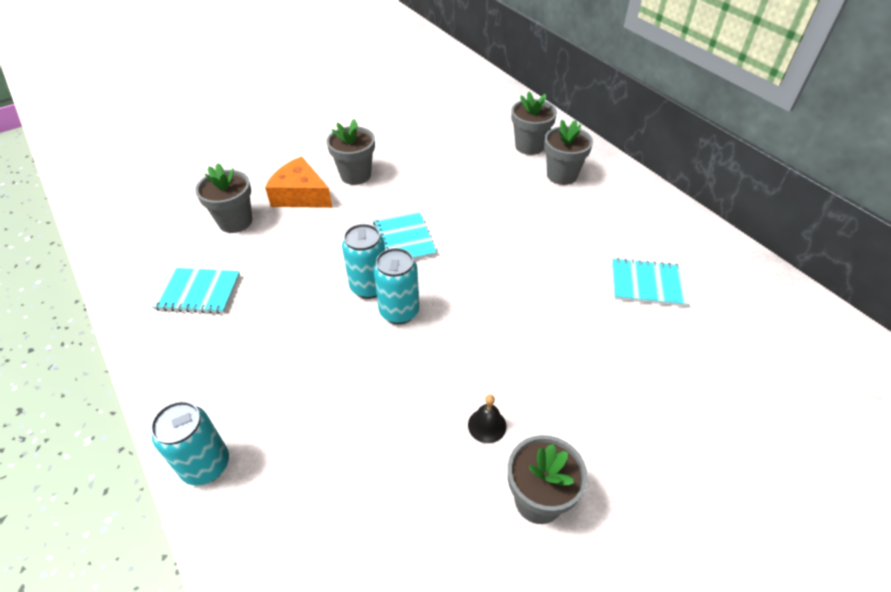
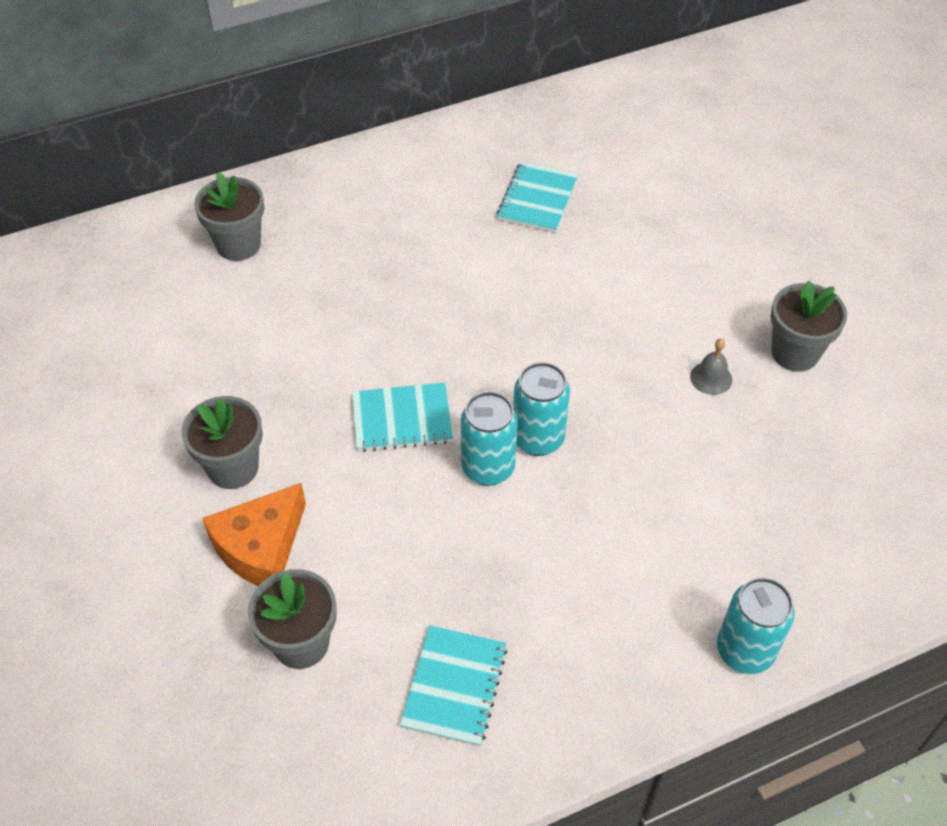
camera: 80 degrees left, 5 degrees up
(487, 425) = (711, 378): black bell -> grey bell
(562, 175) = (318, 225): grey flower pot -> none

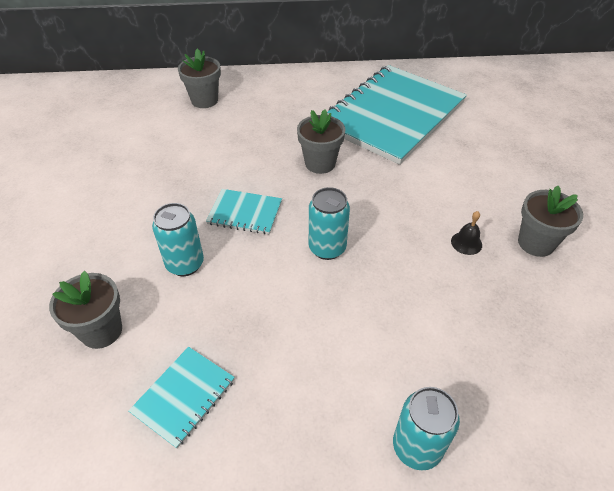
camera: 20 degrees right, 5 degrees down
(233, 468) = (128, 213): grey flower pot -> grey flower pot (320, 163)
(260, 547) = (114, 263): orange cheese -> none
(488, 468) = (284, 257): turquoise can -> turquoise can (185, 264)
(538, 199) = (392, 115): turquoise notebook -> turquoise notebook, size x2.39
(711, 378) = (466, 243): grey bell -> black bell

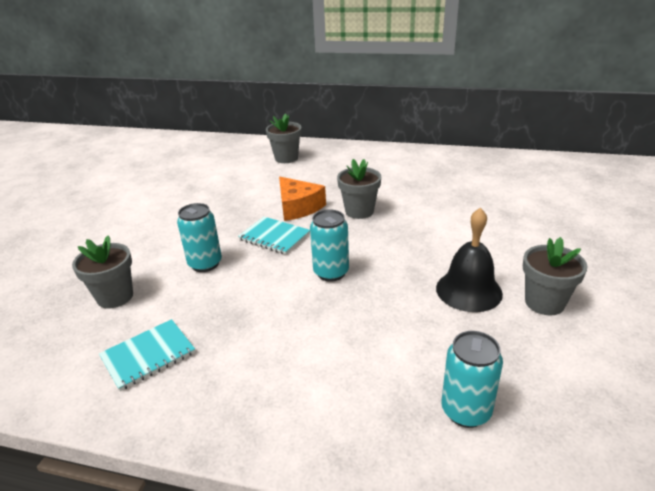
camera: 20 degrees right, 15 degrees down
(252, 168) = (298, 207): none -> orange cheese
(392, 115) = (446, 185): turquoise notebook -> none
(416, 447) = (329, 445): turquoise can -> turquoise can (466, 411)
(466, 243) = (468, 290): black bell -> black bell, size x2.06

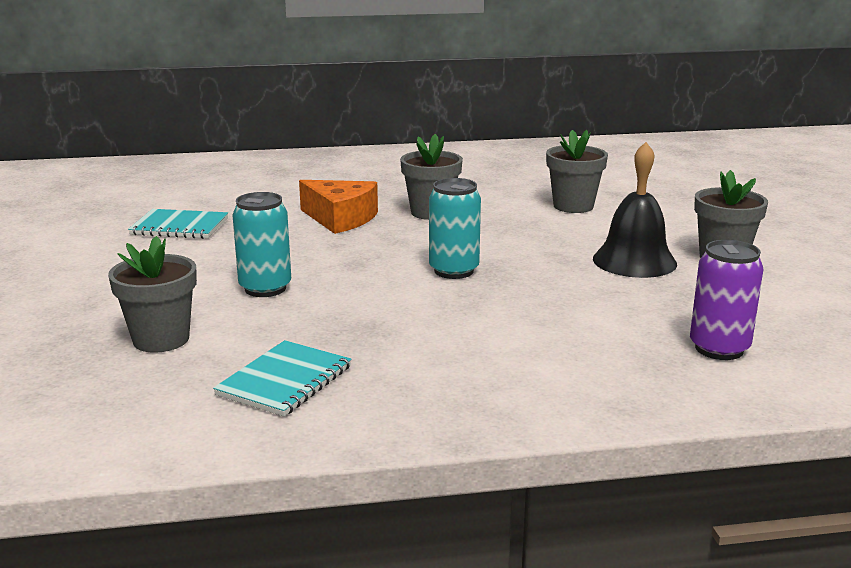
camera: 25 degrees left, 10 degrees down
(274, 237) = (338, 250): turquoise notebook -> turquoise notebook (179, 226)
(286, 158) = (265, 173): grey flower pot -> grey flower pot (573, 206)
(466, 411) = (719, 349): turquoise can -> purple can

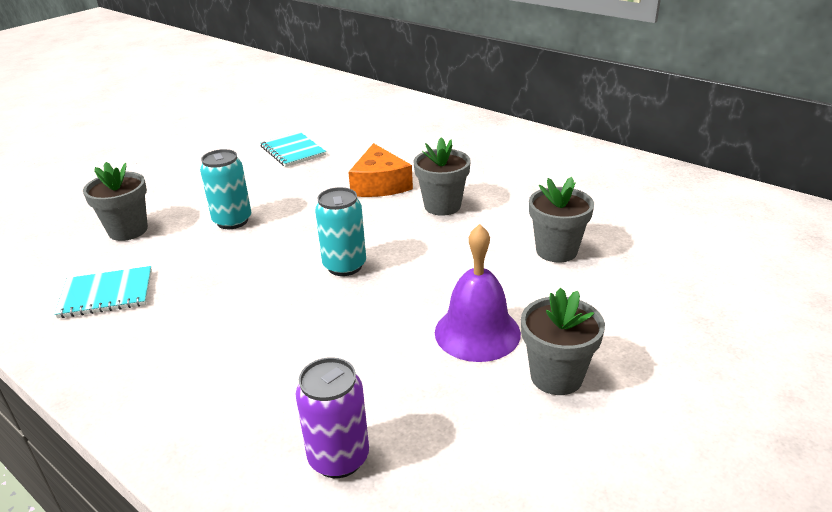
camera: 50 degrees right, 10 degrees up
(634, 261) = (477, 332): black bell -> purple bell

